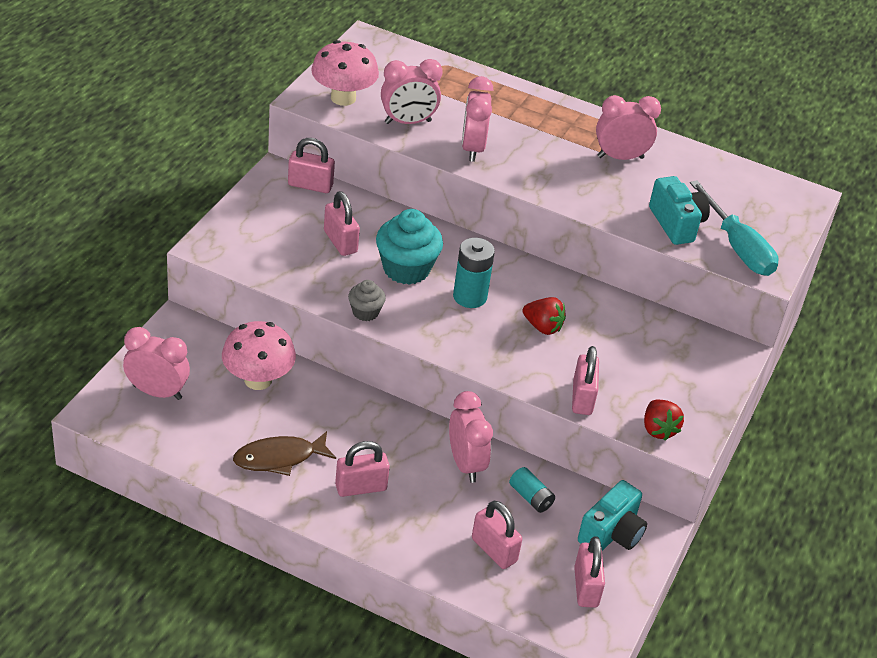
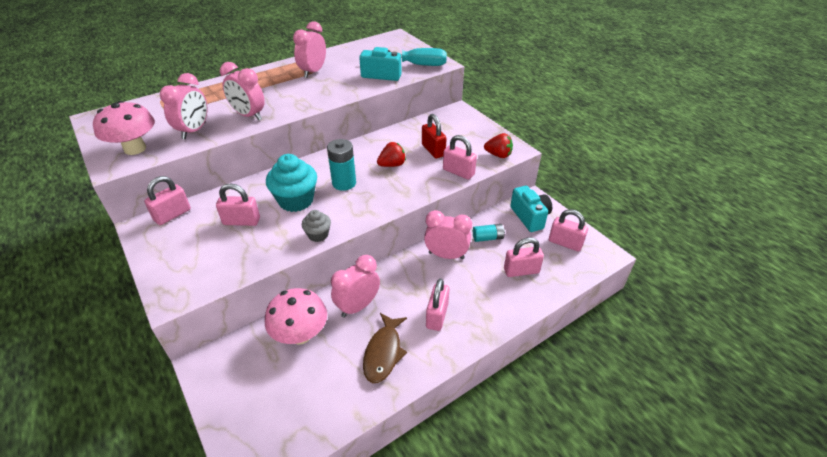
camera: 55 degrees left, 0 degrees up
(157, 392) = (262, 410): pink clock -> pink clock (358, 306)
(609, 357) = (433, 150): none -> red padlock

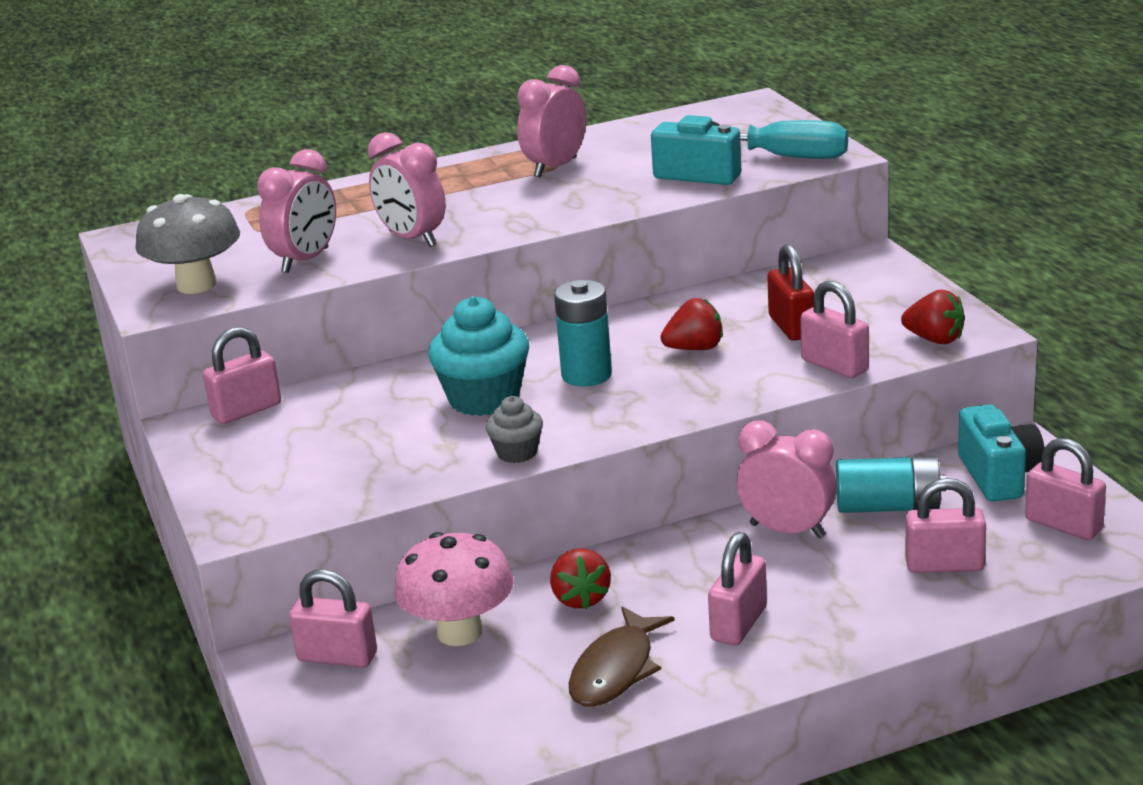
camera: 15 degrees right, 15 degrees down
(135, 149) = (196, 285): pink mushroom -> grey mushroom
(241, 221) = (374, 425): pink padlock -> pink padlock (337, 657)
(358, 306) = (581, 598): pink clock -> red strawberry
(487, 238) = (888, 507): turquoise battery -> turquoise battery, size x1.56

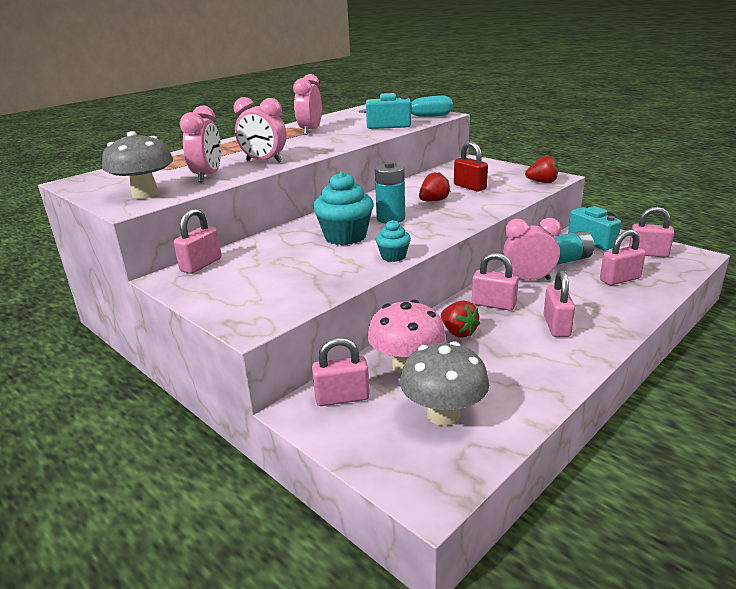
camera: 25 degrees left, 0 degrees up
(443, 713) = (443, 414): none -> grey mushroom
(517, 453) = (393, 256): grey cupcake -> turquoise cupcake
(616, 670) = (519, 364): brown fish -> none
(834, 365) = (511, 197): pink padlock -> pink padlock (493, 304)

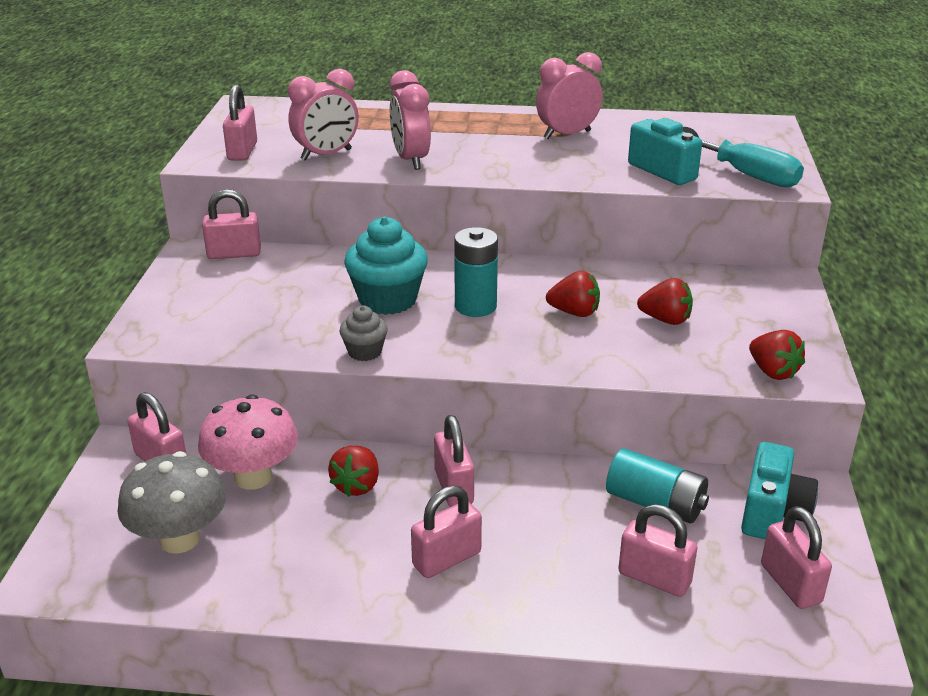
camera: 50 degrees right, 5 degrees up
(145, 194) = (242, 151): grey mushroom -> pink padlock
(393, 256) = (364, 352): turquoise cupcake -> grey cupcake
(469, 187) = (665, 320): red padlock -> red strawberry
(528, 279) = (557, 492): pink clock -> none

